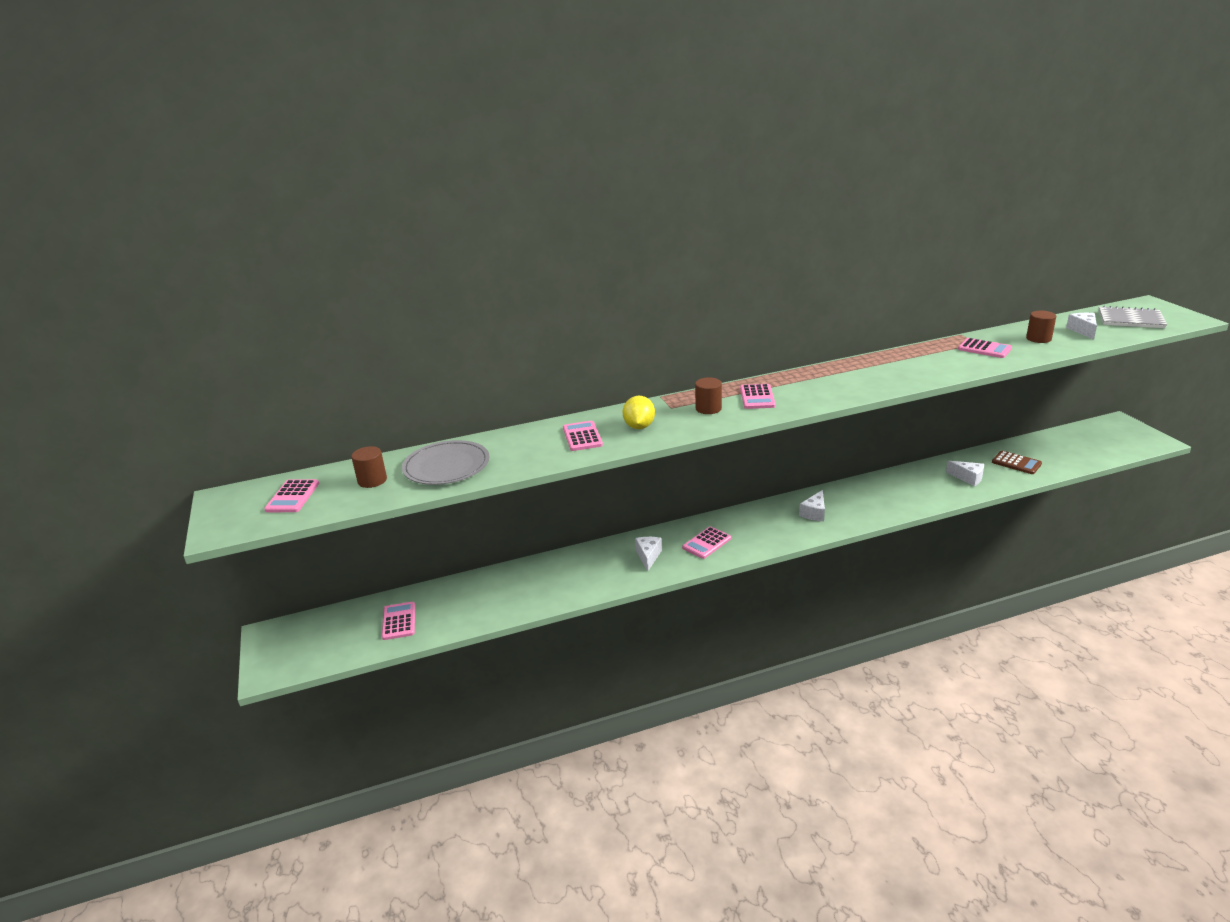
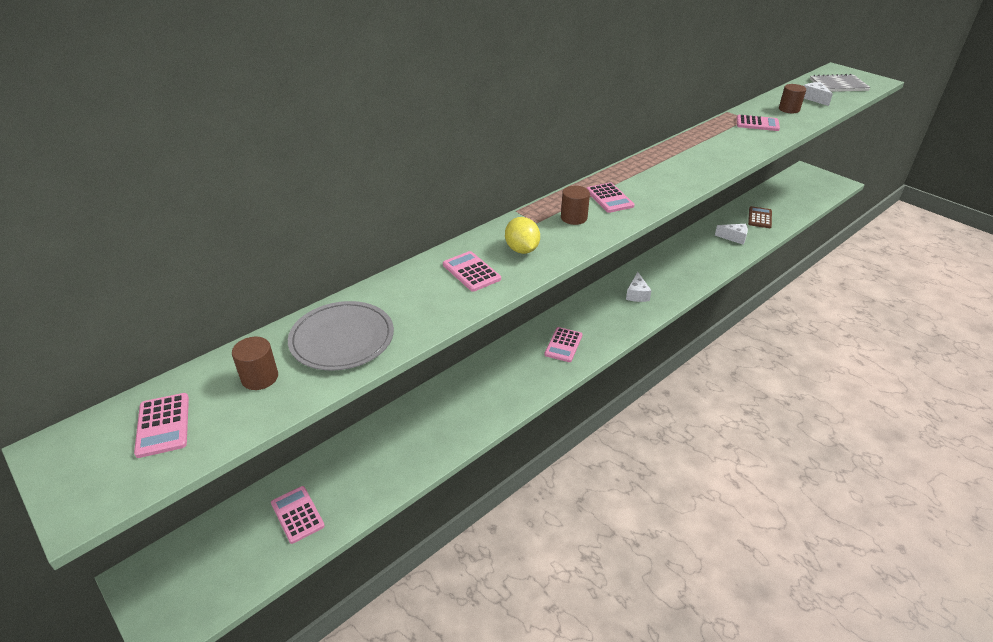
camera: 25 degrees left, 10 degrees up
(648, 556) = (518, 371): white cheese -> none
(1016, 463) = (760, 218): brown calculator -> brown calculator turned 90 degrees counterclockwise

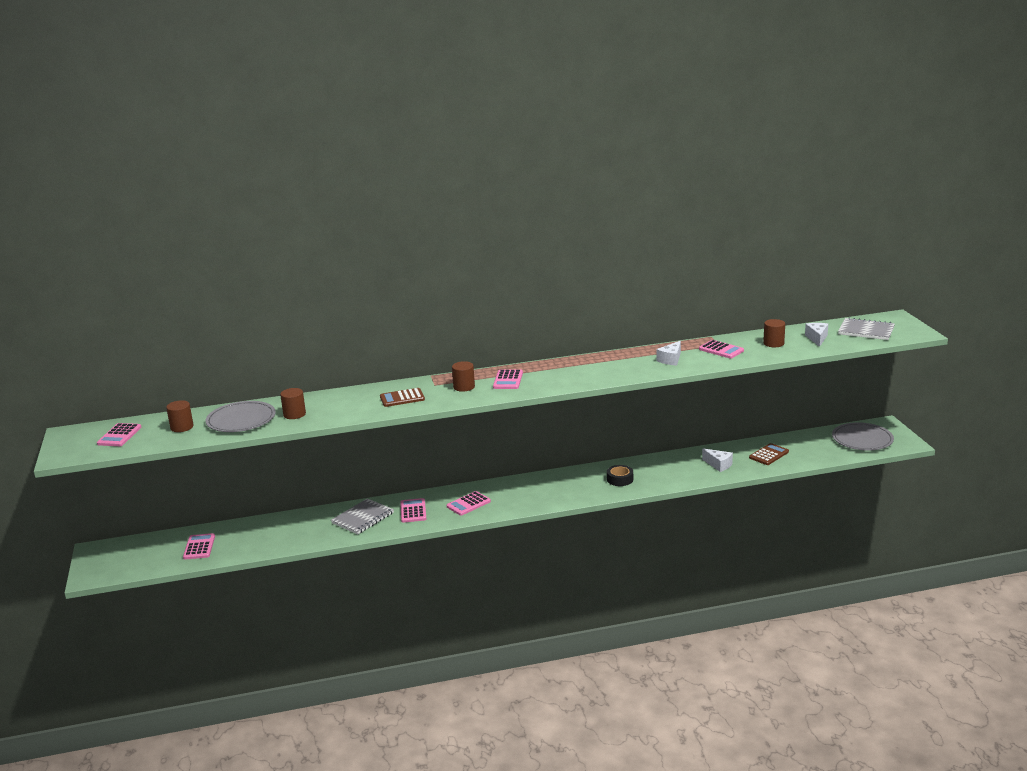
camera: 30 degrees right, 15 degrees down
(410, 309) = (294, 414): none -> brown cylinder
(468, 399) = (363, 518): none -> grey notebook
(471, 272) = (354, 403): pink calculator -> pink calculator (413, 511)
(522, 250) = (402, 398): yellow lemon -> brown calculator
(637, 294) = (570, 486): white cheese -> white cheese (671, 360)
(672, 275) = (620, 479): none -> black tape
(807, 187) = (862, 439): none -> grey plate

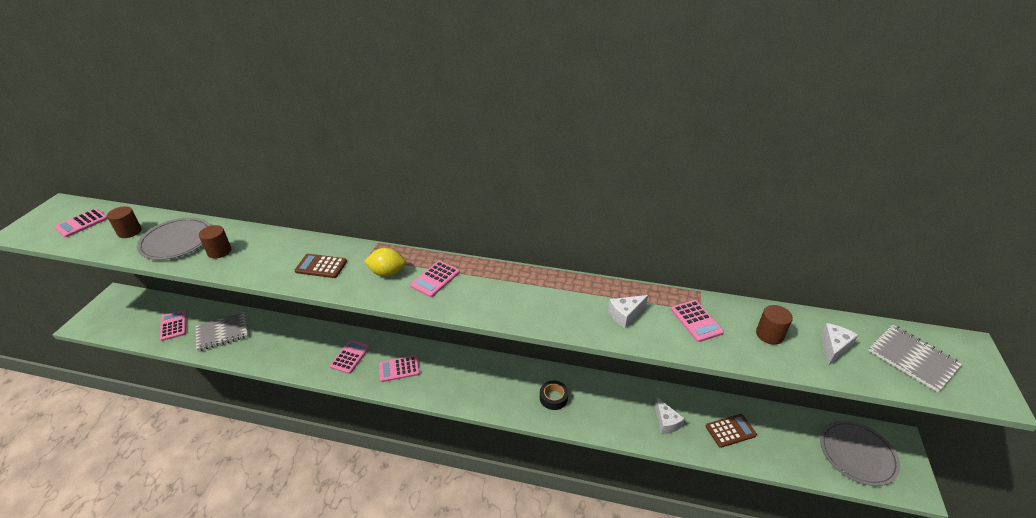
camera: 25 degrees right, 15 degrees up
(199, 547) = (173, 325): pink calculator -> pink calculator turned 45 degrees counterclockwise
(363, 518) = (307, 347): grey notebook -> grey notebook (222, 332)
(464, 387) = (387, 273): brown cylinder -> yellow lemon

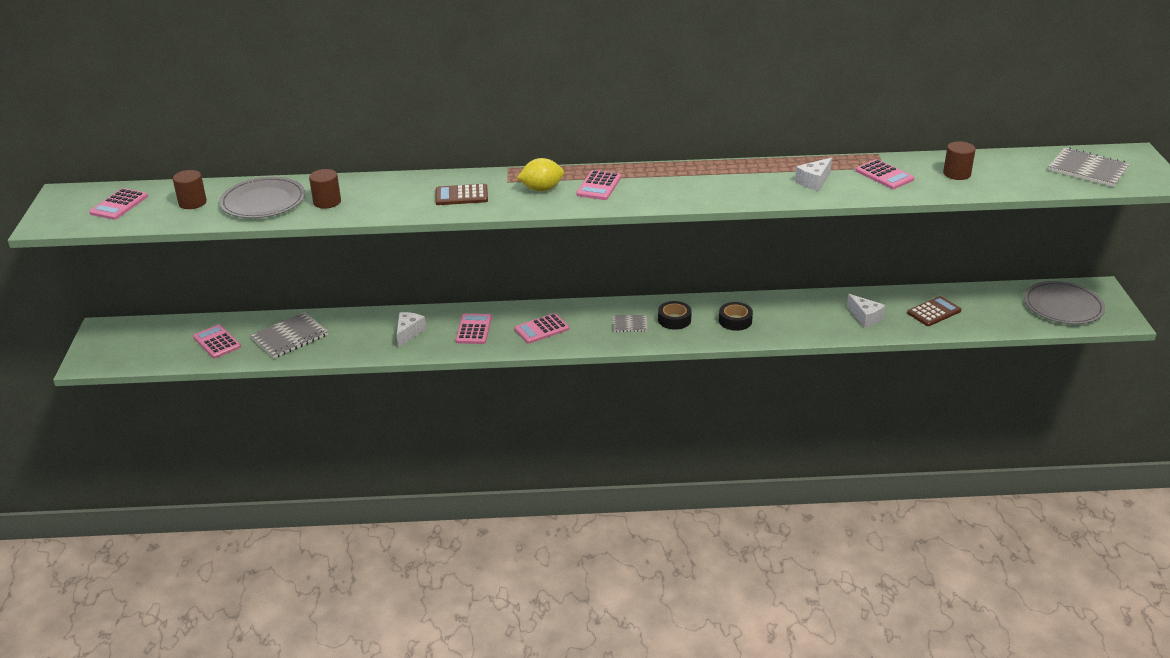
camera: 15 degrees left, 5 degrees down
(468, 381) = (630, 324): none -> grey notebook
(505, 384) = (674, 320): none -> black tape
(833, 348) = (1017, 173): white cheese -> white cheese (408, 333)

